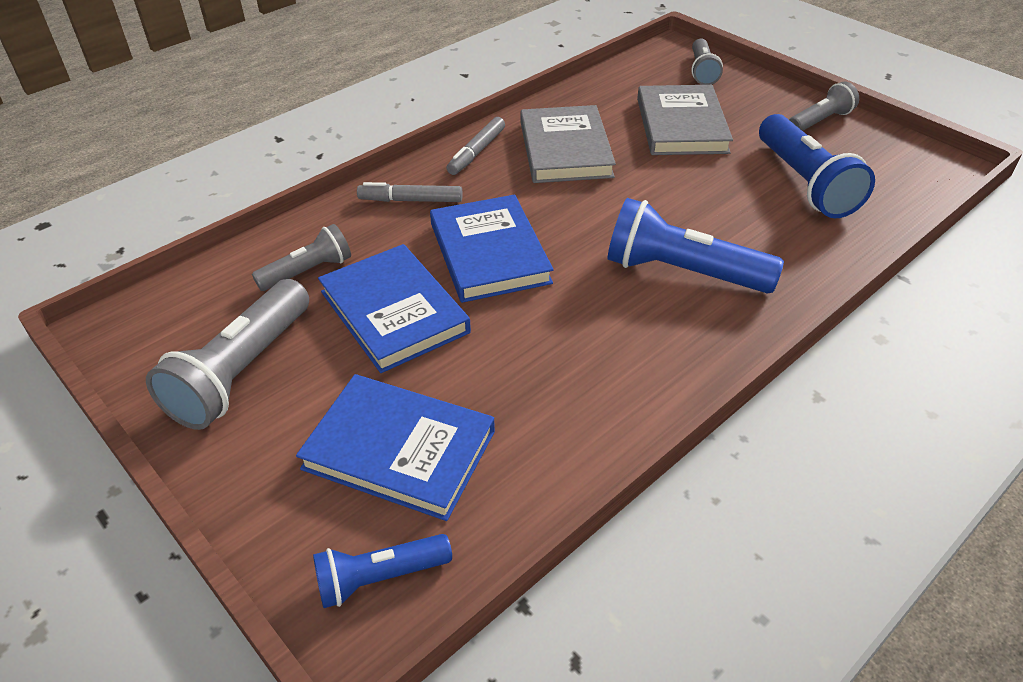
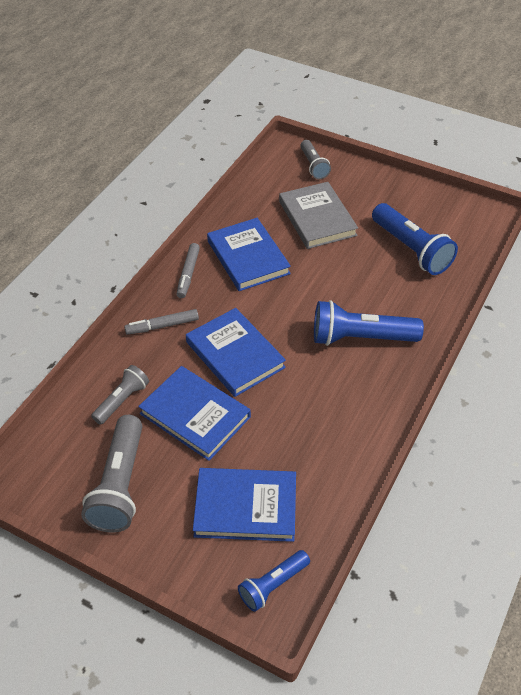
camera: 20 degrees left, 5 degrees up
(565, 149) = (248, 257): grey book -> blue book
(820, 121) = (405, 194): grey flashlight -> none

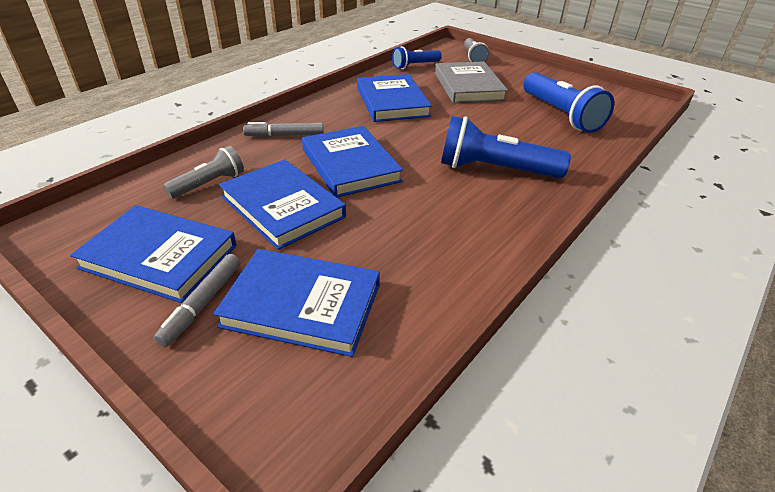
camera: 10 degrees right, 10 degrees down
(120, 485) = (159, 257): grey flashlight -> blue book
(188, 274) = (328, 105): grey marker -> grey marker (202, 304)
(273, 585) = (300, 411): blue flashlight -> blue flashlight (415, 66)

